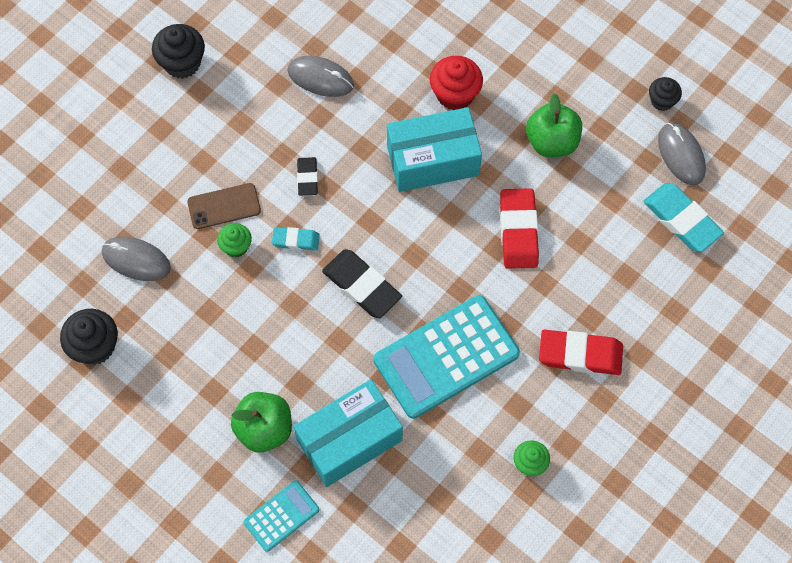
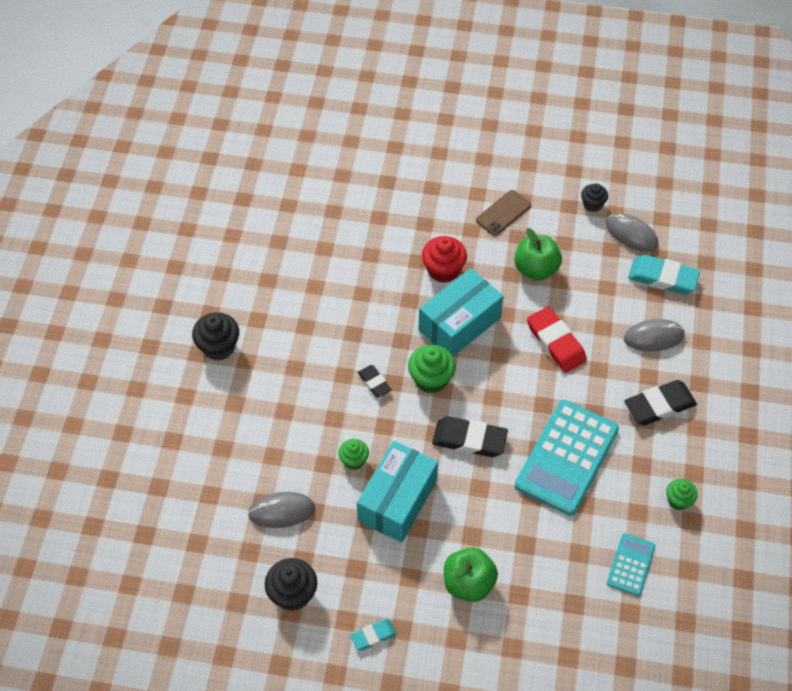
camera: 30 degrees left, 10 degrees down
(224, 206) = (324, 435): brown phone -> brown phone (503, 213)
(281, 516) = (526, 641): turquoise calculator -> turquoise calculator (631, 565)
(296, 240) = (397, 432): turquoise eraser -> turquoise eraser (373, 636)
(320, 78) = (335, 306): grey mouse -> grey mouse (653, 337)
(349, 440) = (538, 556): turquoise box -> turquoise box (397, 500)
(365, 203) = (431, 379): none -> green cupcake
(580, 354) = (659, 405): red eraser -> black eraser

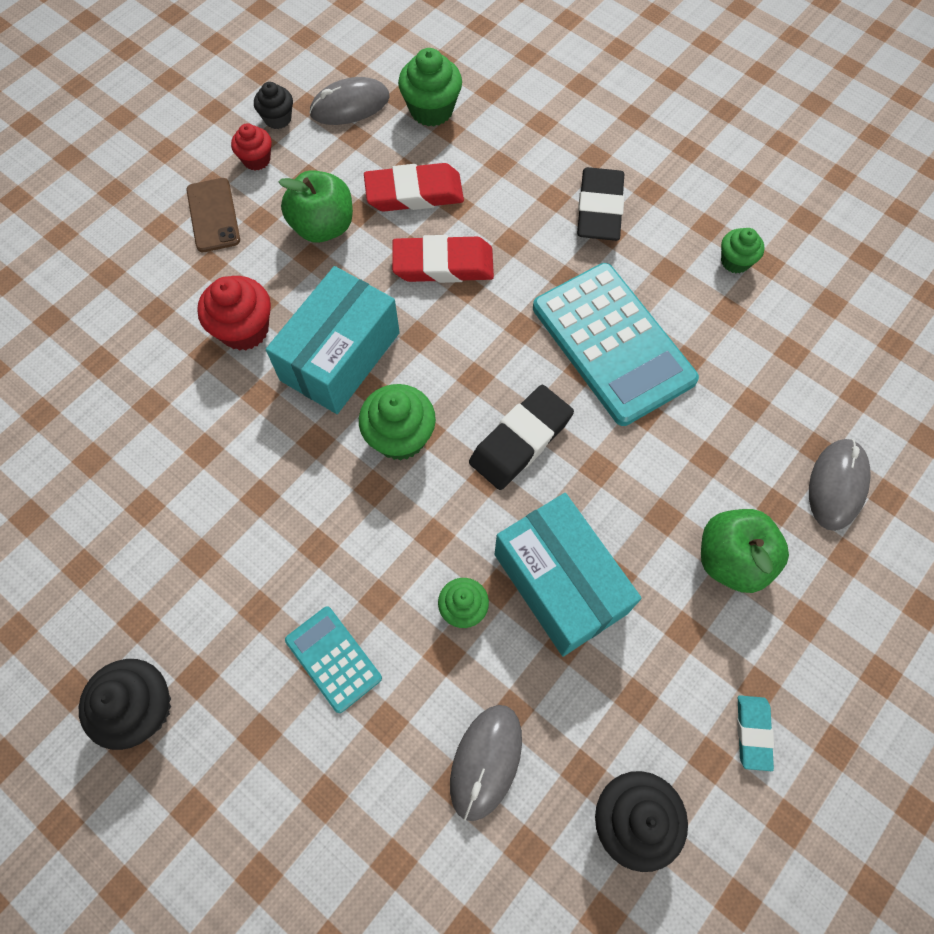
camera: 60 degrees left, 10 degrees up
(374, 383) = (357, 512): black eraser -> none
(459, 324) = (340, 356): turquoise box -> turquoise box turned 45 degrees clockwise
(556, 211) = (256, 159): none -> red cupcake
(594, 301) = (414, 193): none -> red eraser
(631, 565) = (795, 357): turquoise calculator -> turquoise calculator (333, 659)
(653, 337) = (505, 163): grey mouse -> grey mouse (837, 485)
(663, 278) = (431, 110): turquoise eraser -> green cupcake

